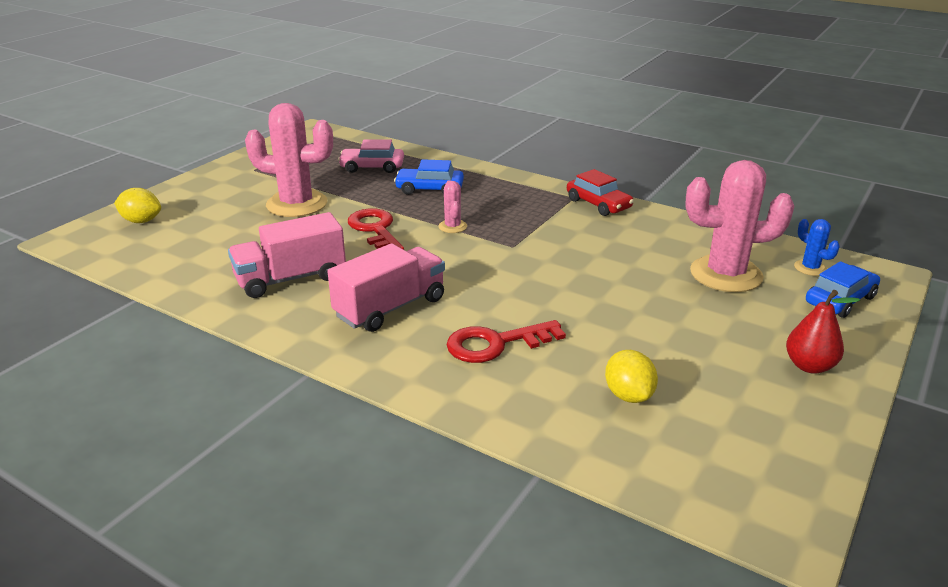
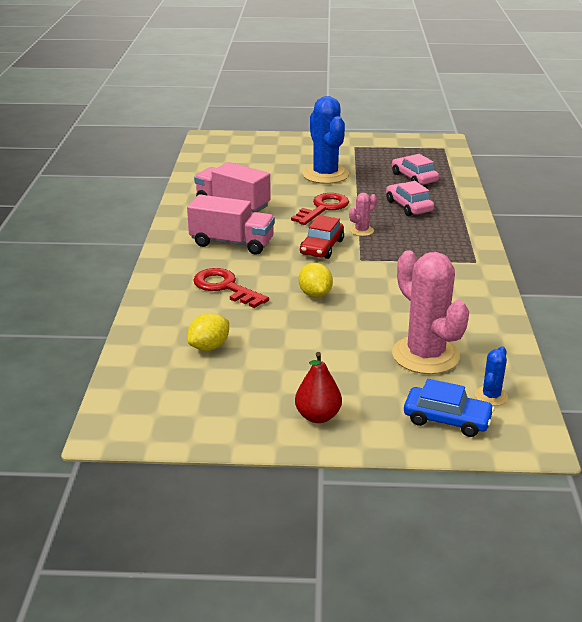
camera: 60 degrees right, 0 degrees up
(141, 221) = (248, 145): yellow lemon -> yellow lemon (315, 294)
(297, 204) = (325, 175): pink cactus -> blue cactus
(429, 189) = (408, 206): blue car -> pink car
(598, 204) = (478, 274): red car -> red car (322, 247)

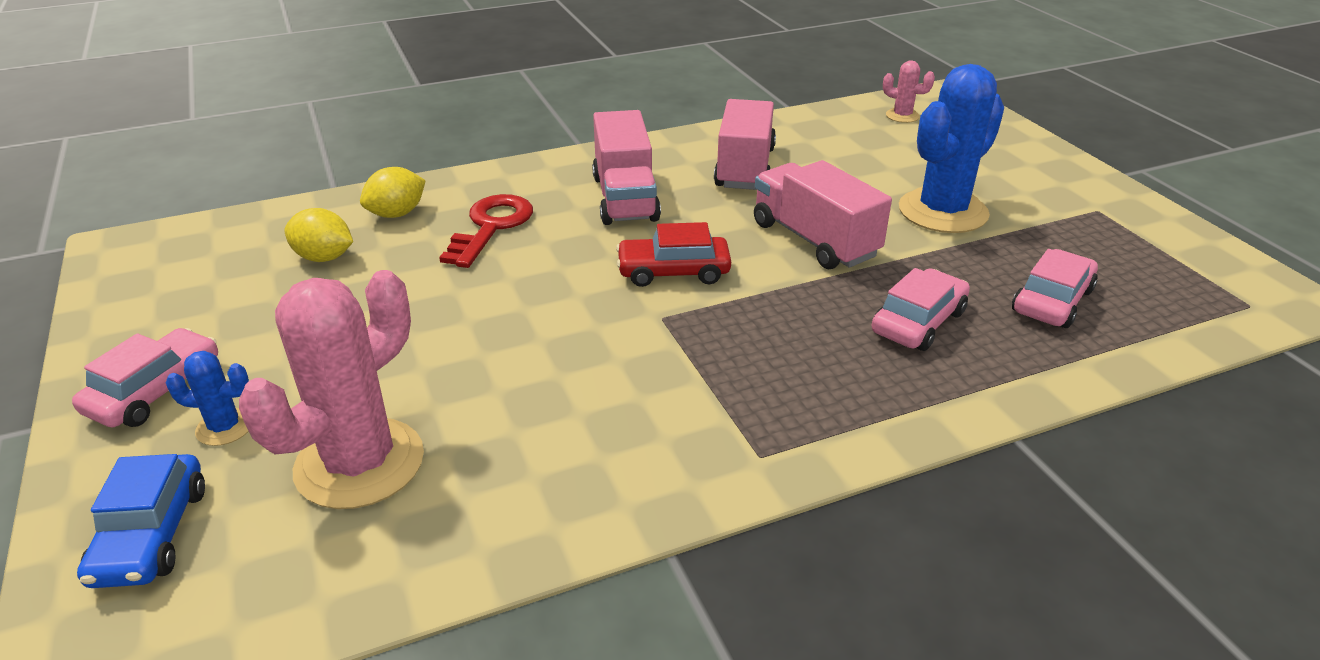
camera: 65 degrees right, 5 degrees up
(315, 294) = (512, 303): yellow lemon -> yellow lemon (397, 214)
(318, 416) = (155, 391): red pear -> pink car
(323, 208) = (814, 240): red key -> pink truck
(361, 231) = (767, 294): pink cactus -> pink cactus (902, 116)
(491, 396) = (234, 580): blue cactus -> blue cactus (225, 427)

